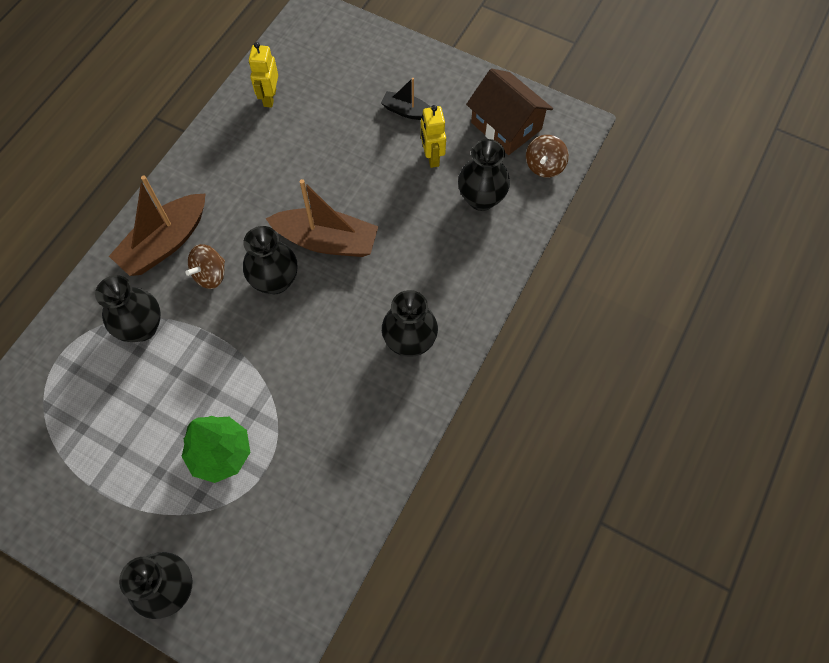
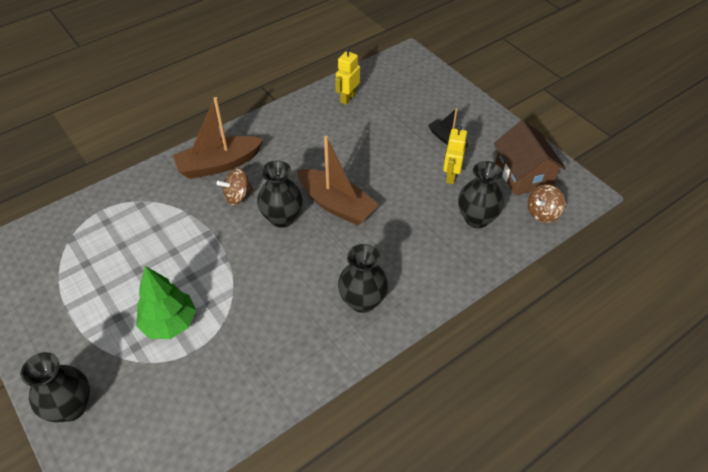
camera: 25 degrees right, 15 degrees down
(142, 327) = (168, 213): black vase -> none

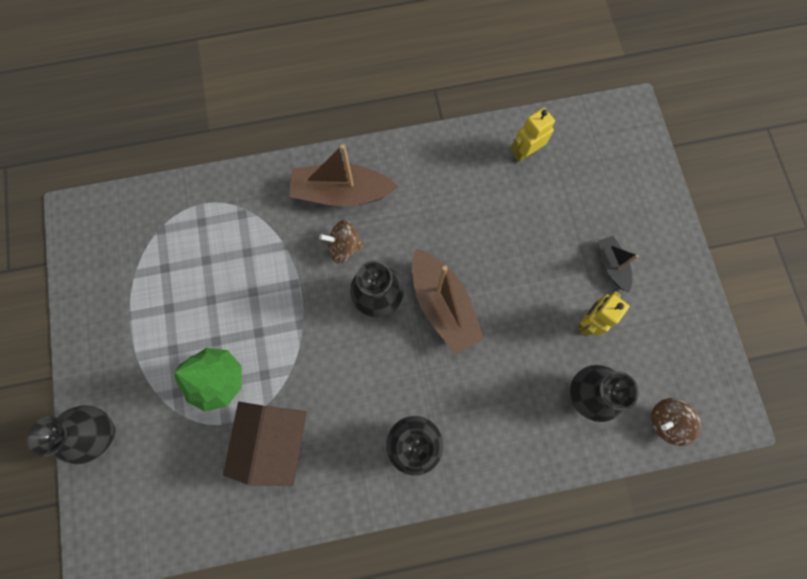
camera: 25 degrees right, 25 degrees up
(523, 174) = (674, 357): brown house -> brown house (273, 441)

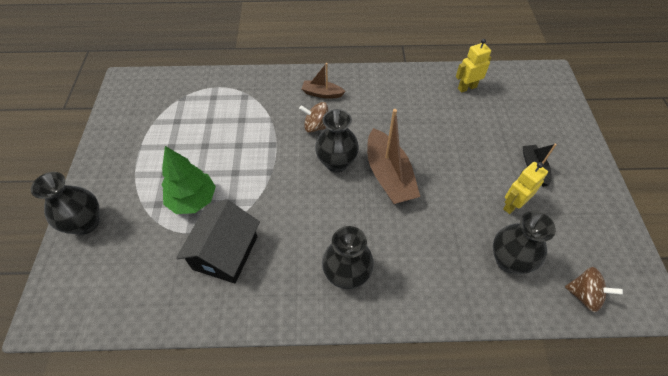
camera: 10 degrees right, 20 degrees down
(273, 441) = (225, 252): brown house -> black house
(341, 192) = (322, 93): brown boat -> brown boat, size x0.54
(666, 421) = (584, 295): brown spinning top -> brown spinning top turned 150 degrees counterclockwise

